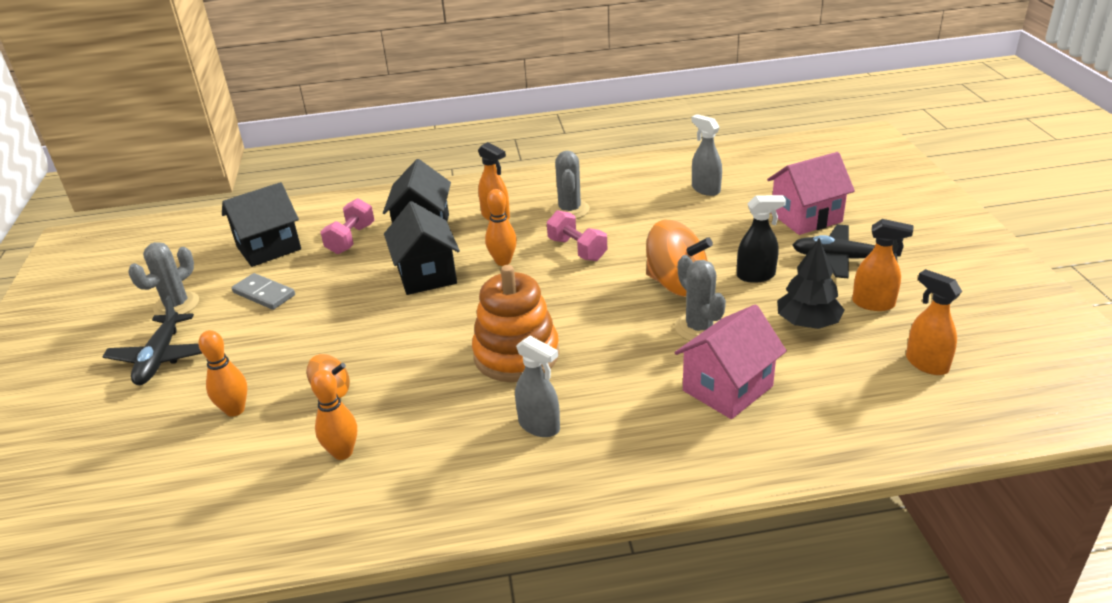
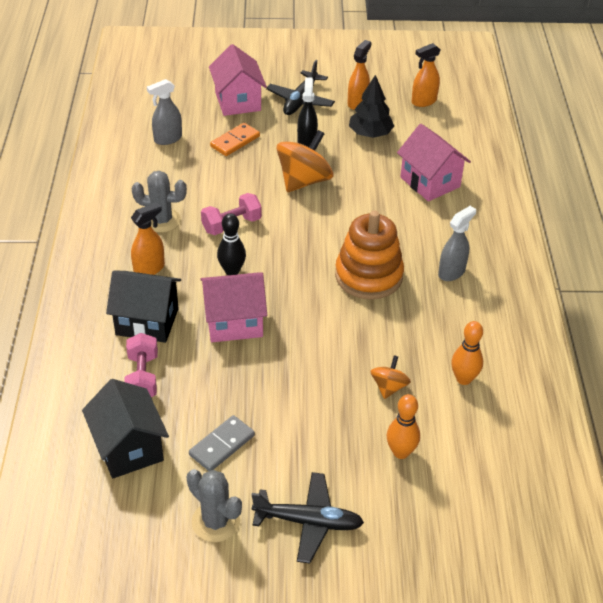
camera: 85 degrees left, 10 degrees up
(351, 239) = (142, 377): pink dumbbell -> pink dumbbell turned 60 degrees clockwise
(426, 275) = (234, 322): black house -> pink house
(503, 261) = (232, 271): orange bowling pin -> black bowling pin
(699, 328) = (361, 181): grey cactus -> none
(726, 228) = (235, 141): none -> orange domino

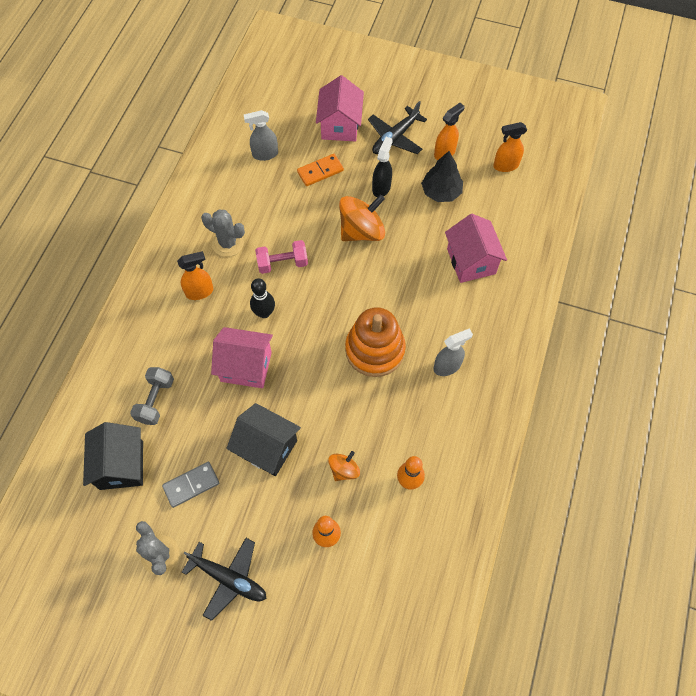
camera: 20 degrees right, 20 degrees up
(142, 377) = (155, 400): pink dumbbell -> grey dumbbell
(147, 321) = (178, 346): black house -> black house (267, 447)

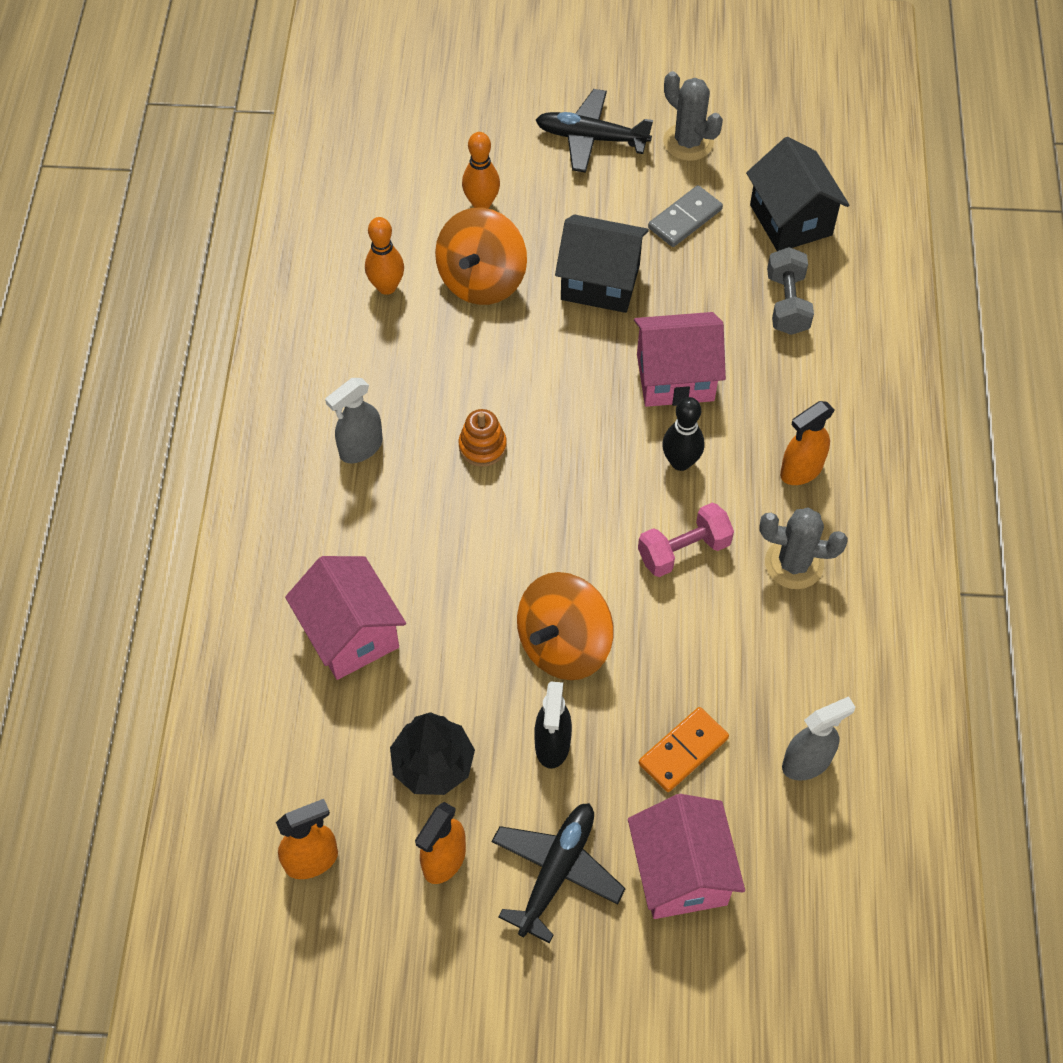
camera: 165 degrees right, 5 degrees down
(344, 470) = (482, 280): orange spinning top -> orange spinning top, size x1.87
(375, 350) = (482, 446): orange stacking toy -> orange stacking toy, size x0.49

